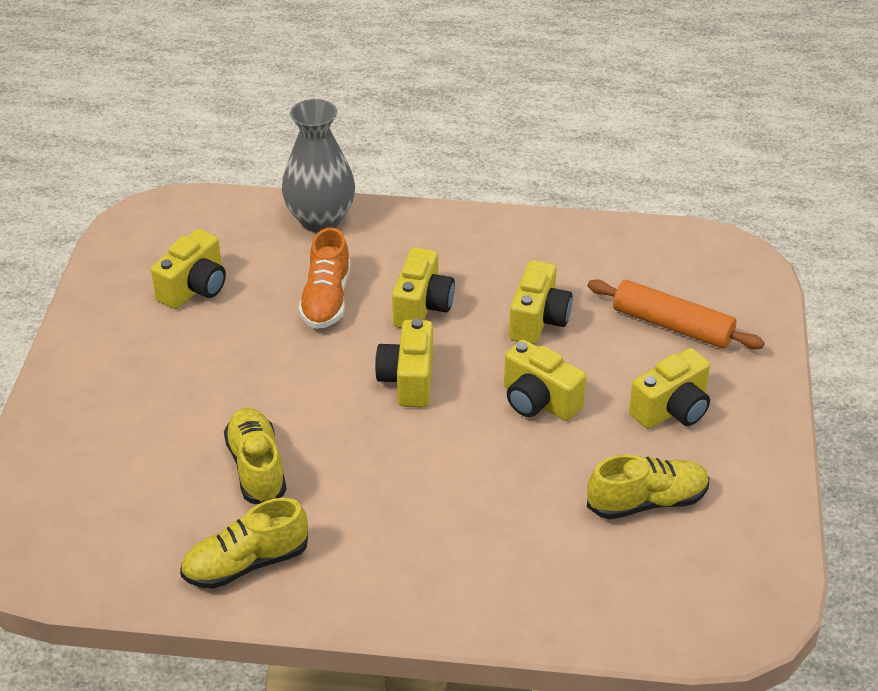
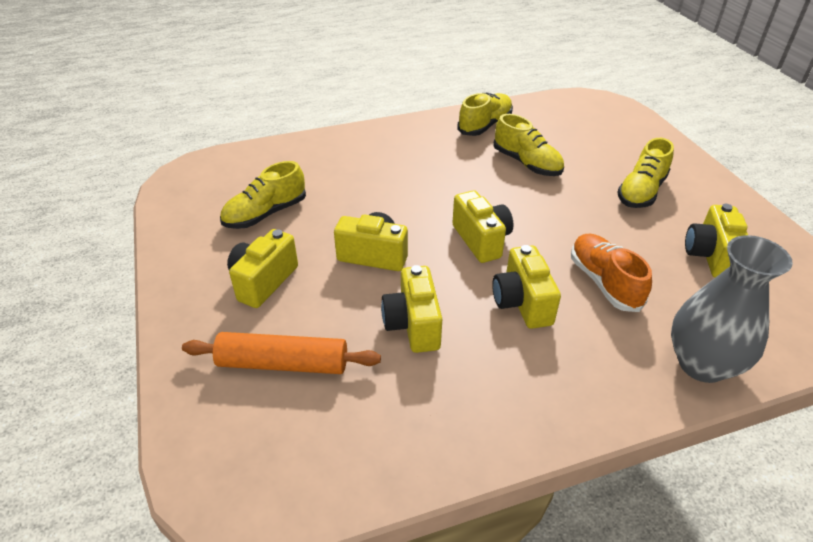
camera: 155 degrees right, 0 degrees up
(166, 378) = (641, 191): none -> yellow shoe

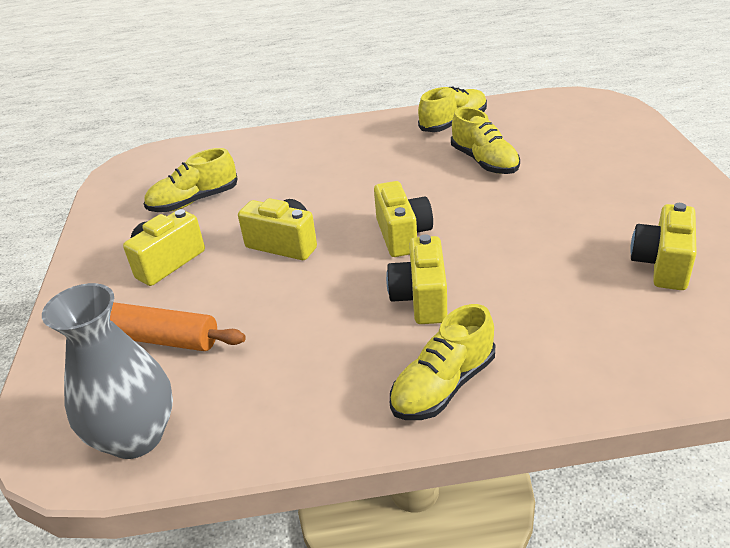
camera: 15 degrees right, 5 degrees down
(413, 325) = (297, 312): yellow camera -> none
(604, 282) = (522, 284): orange shoe -> none
(641, 191) = (605, 194): yellow shoe -> yellow shoe (443, 386)
(702, 364) = (602, 375): grey vase -> grey vase (136, 437)

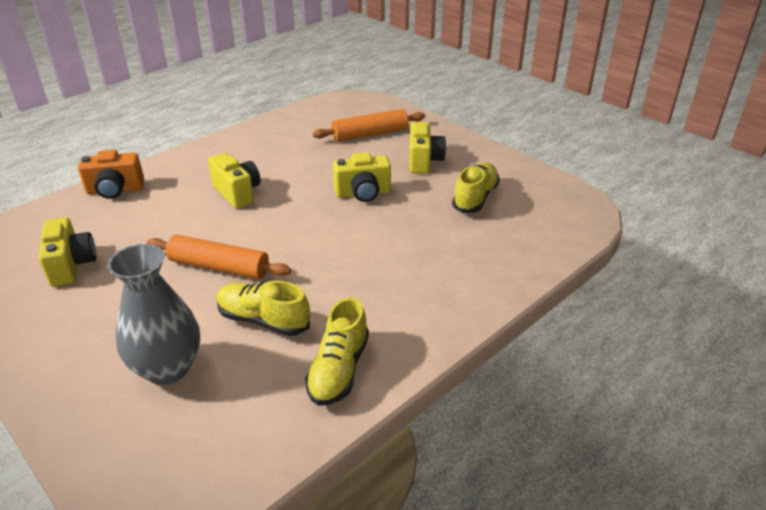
camera: 140 degrees right, 0 degrees up
(136, 437) = (325, 110): grey vase -> grey vase (167, 368)
(403, 235) = (283, 225): yellow camera -> none
(443, 386) = (197, 162): yellow shoe -> none
(497, 213) = (219, 267): none -> orange rolling pin
(594, 373) = (115, 190): none -> orange camera

